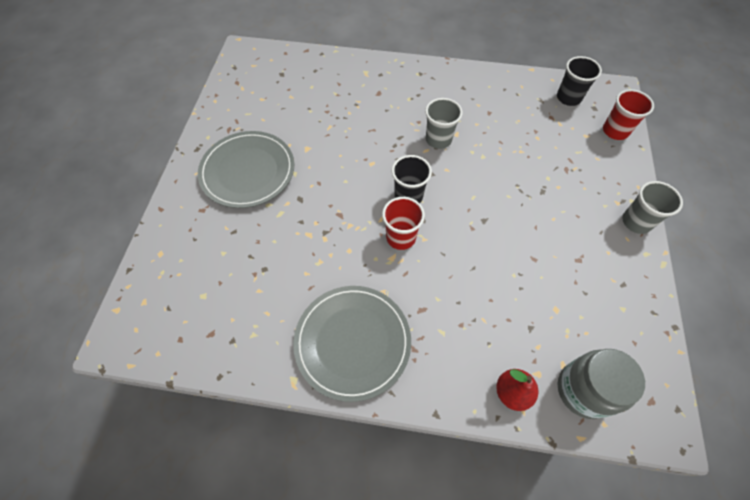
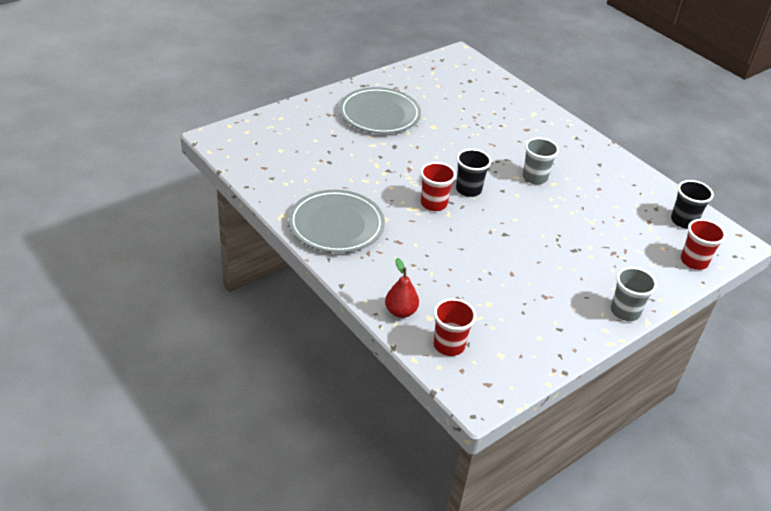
camera: 40 degrees right, 20 degrees down
(583, 390) = (449, 345): grey jar -> red cup

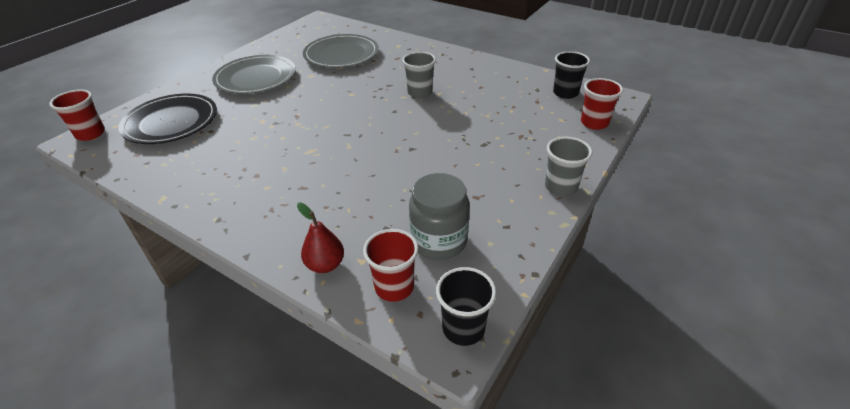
camera: 15 degrees left, 0 degrees up
(295, 142) = (171, 122): none -> black plate
(336, 224) = (228, 190): grey plate -> grey plate (341, 54)
(433, 204) = (330, 140): red cup -> red cup (90, 134)
(468, 190) = (361, 119): black cup -> black cup (463, 328)
(497, 322) = (439, 241): none -> grey jar

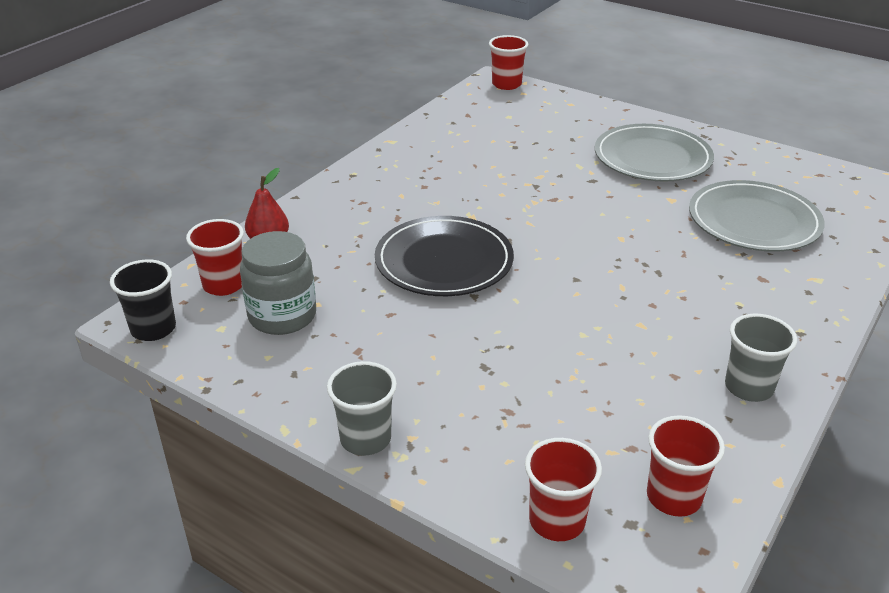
camera: 90 degrees right, 5 degrees down
(171, 122) = (532, 121): black plate -> black plate (444, 261)
(420, 93) = (637, 304): grey cup -> grey cup (748, 387)
(565, 93) = (673, 497): black cup -> red cup

